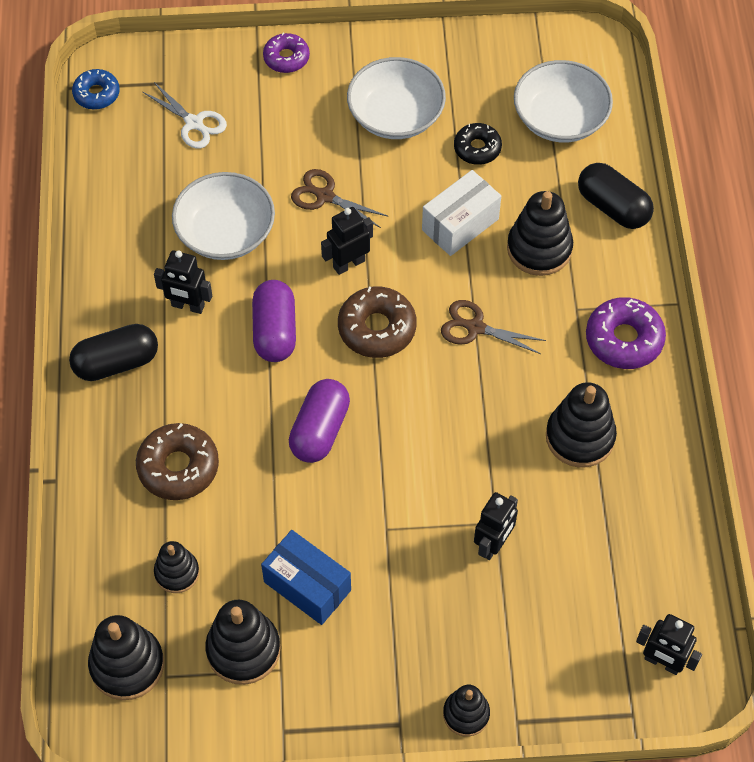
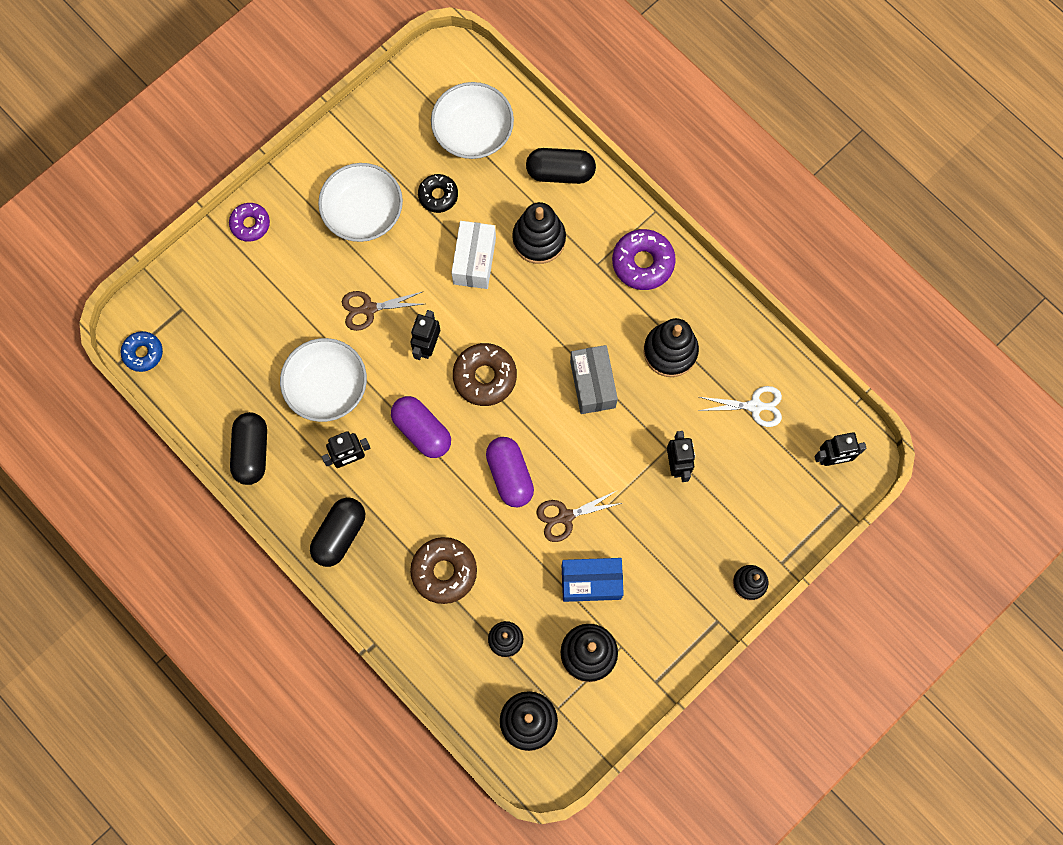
camera: 40 degrees left, 15 degrees up
(108, 237) = (251, 452): none -> black capsule
(194, 123) = (232, 323): white scissors -> white scissors (755, 406)
(474, 327) = (545, 327): brown scissors -> brown scissors (565, 517)
(474, 410) = (592, 384): none -> grey box

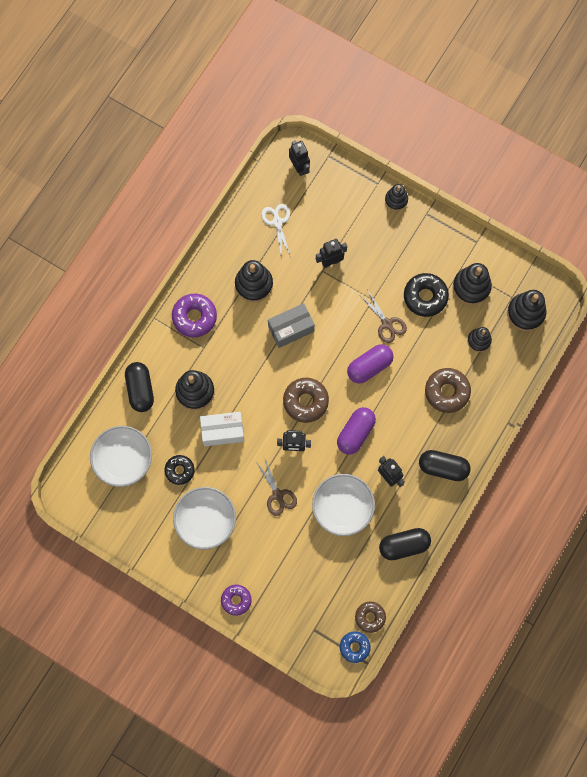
camera: 105 degrees left, 0 degrees up
(174, 382) = (370, 617): none -> brown donut
(591, 582) = (425, 297): blue box -> black donut

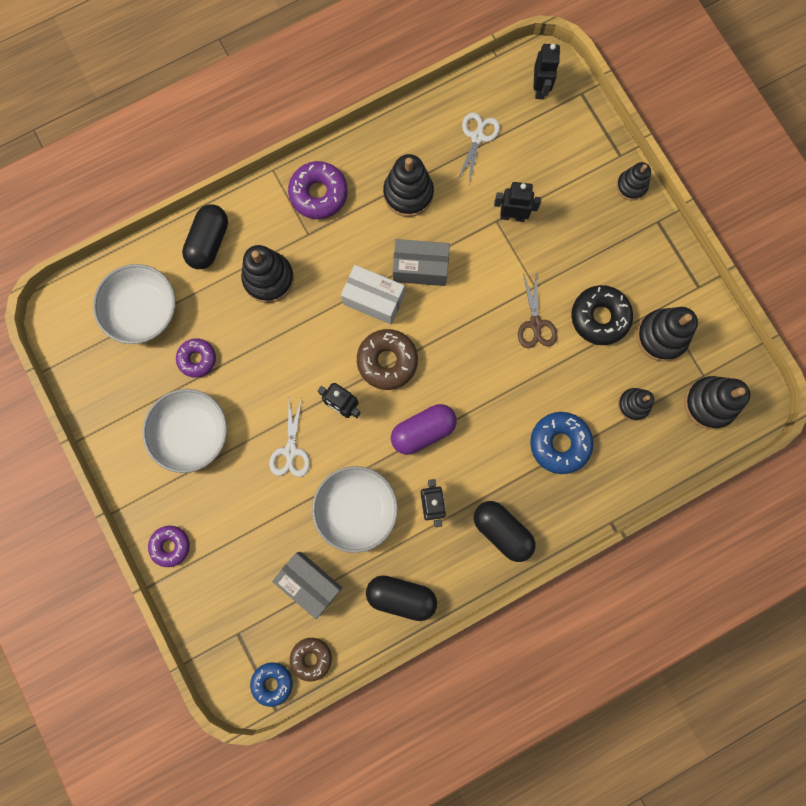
camera: 30 degrees right, 5 degrees up
(179, 470) = (197, 359): black donut -> purple donut
(223, 431) = (272, 342): white box -> white box (373, 299)
(278, 495) = (291, 452): brown scissors -> white scissors
(340, 571) = (310, 583): none -> grey box
(369, 366) = (485, 362): purple capsule -> none
(447, 392) = (559, 443): brown donut -> blue donut

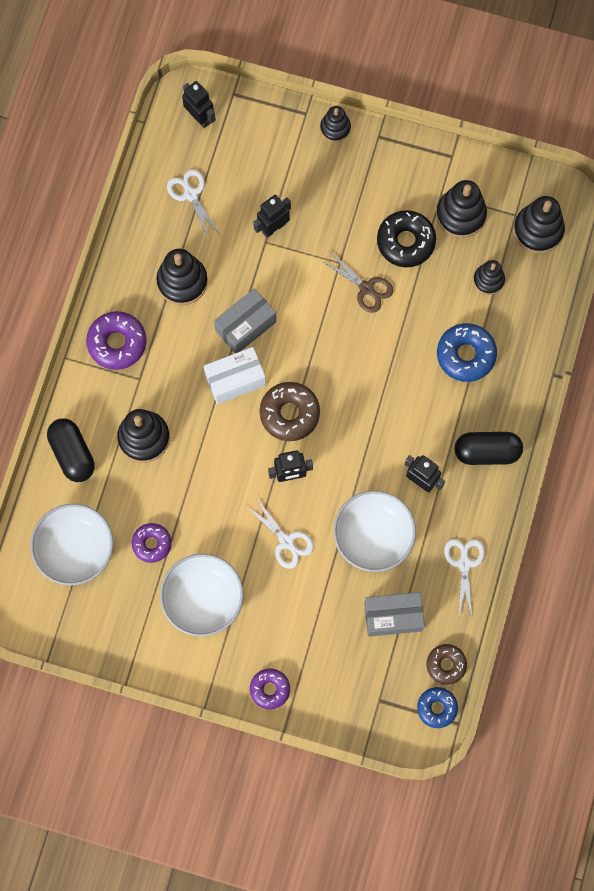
camera: 45 degrees left, 5 degrees down
(401, 596) = (464, 563): black capsule -> white scissors
(423, 431) = (364, 437): purple capsule -> none

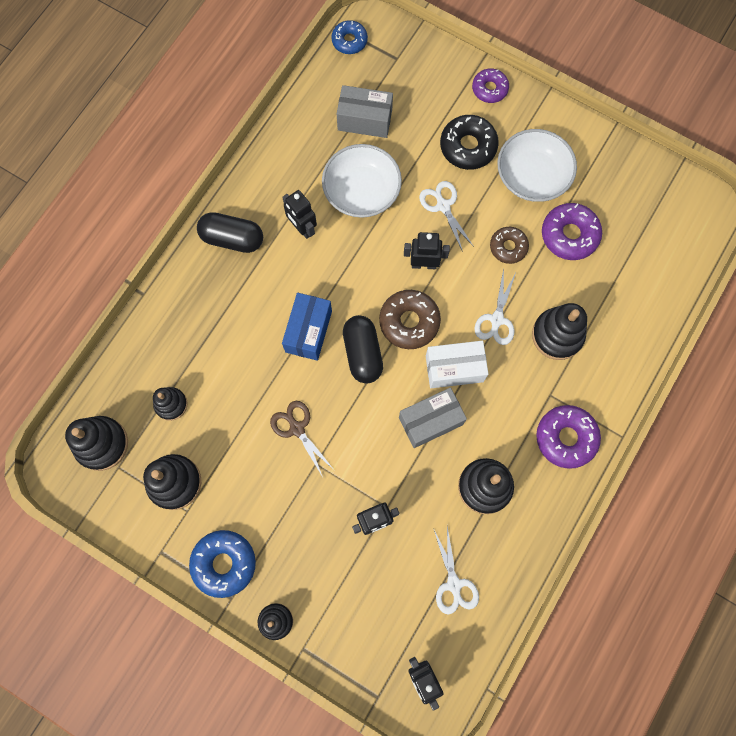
camera: 165 degrees left, 0 degrees up
(72, 454) = (631, 337): black capsule -> black capsule (363, 353)
(75, 549) = (643, 248): white bowl -> none
(152, 544) = (569, 235): purple donut -> purple donut, size x1.54
(383, 379) = (308, 331): none -> blue box
(405, 242) = (241, 468): black donut -> black donut (468, 146)
(446, 665) = (330, 71): brown donut -> brown donut (508, 247)
(464, 563) = (287, 148): white scissors -> white scissors (496, 320)
(465, 355) = (220, 334): blue donut -> blue donut (224, 563)

